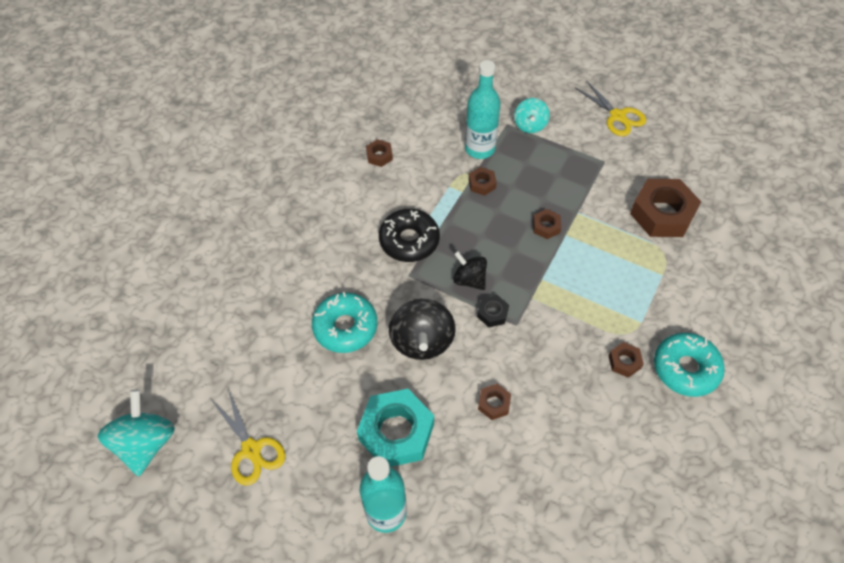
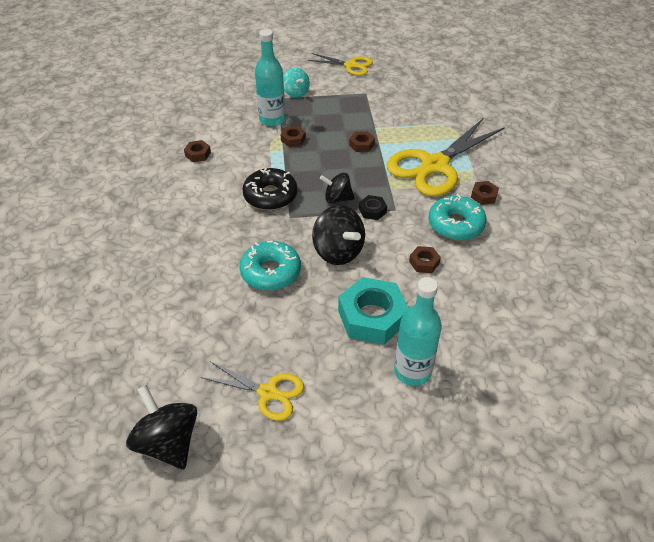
camera: 35 degrees left, 10 degrees down
(146, 443) = (168, 442): turquoise spinning top -> black spinning top
(602, 294) = (434, 166): none -> yellow scissors
(662, 214) = (429, 106): brown nut -> none
(685, 368) = (523, 181): turquoise donut -> turquoise donut (456, 224)

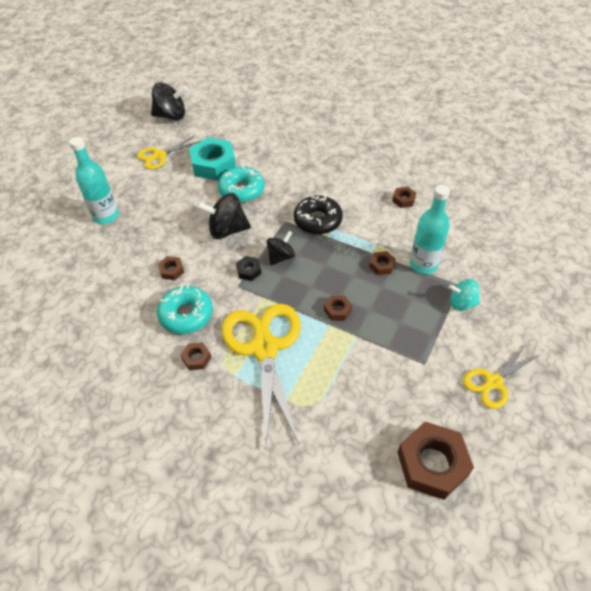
camera: 125 degrees right, 5 degrees up
(372, 317) = (159, 219): turquoise nut -> turquoise nut (213, 164)
(431, 71) = (432, 464): none -> brown nut

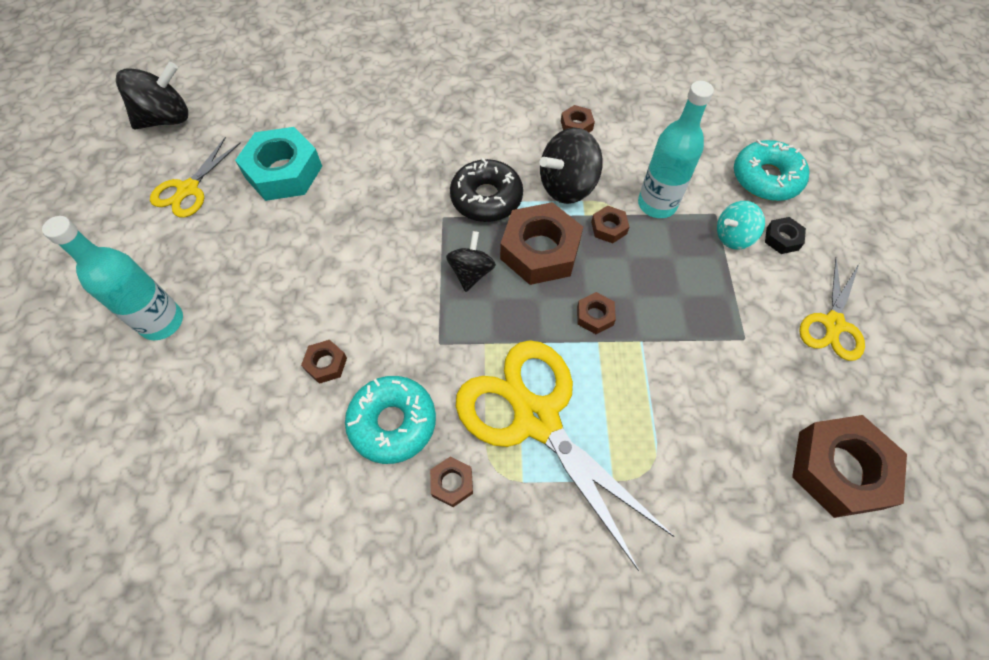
camera: 30 degrees left, 10 degrees up
(227, 230) = (369, 265): black spinning top -> black spinning top (567, 186)
(241, 190) = (351, 195): turquoise donut -> turquoise donut (766, 178)
(249, 271) = (440, 313): black nut -> black nut (782, 239)
(329, 261) = (540, 251): none -> brown nut

